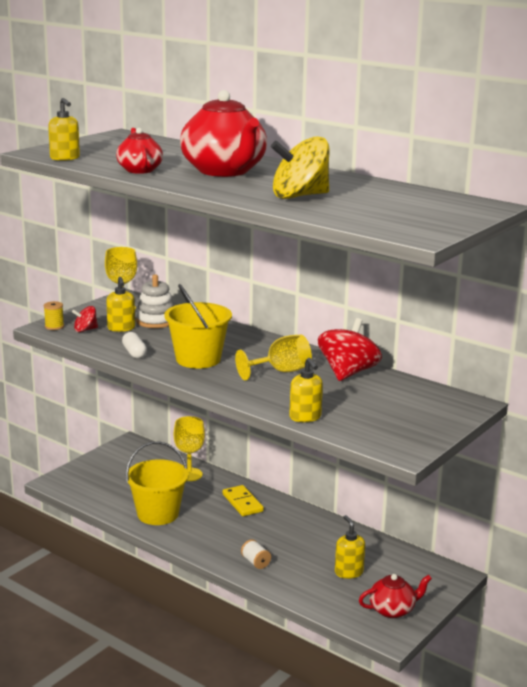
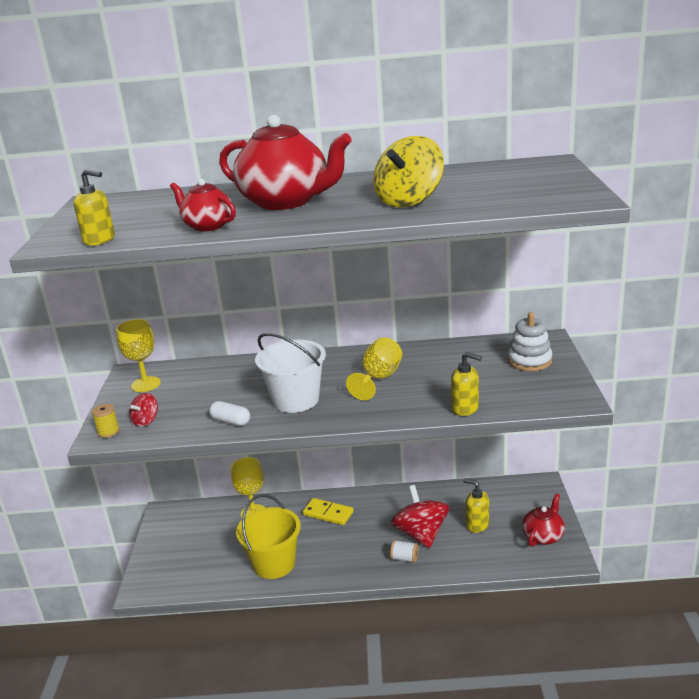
camera: 35 degrees left, 5 degrees up
(121, 328) = (177, 403): yellow soap dispenser -> none
(156, 321) = (198, 382): white stacking toy -> white stacking toy (529, 361)
(198, 359) = (296, 400): yellow bucket -> white bucket
(348, 373) = (427, 356): red spinning top -> red spinning top (421, 534)

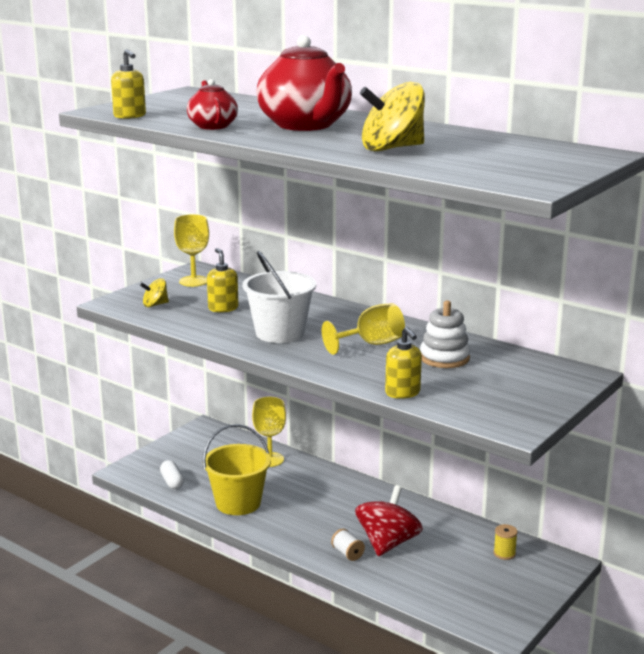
camera: 35 degrees right, 5 degrees down
(108, 432) = (121, 302): yellow spool -> yellow spool (504, 553)
(146, 421) = (155, 305): red spinning top -> yellow spinning top
(231, 421) = (210, 328): white capsule -> white capsule (172, 482)
(328, 513) = (329, 489): yellow domino -> none
(477, 524) = (450, 562): yellow soap dispenser -> yellow soap dispenser (223, 308)
(529, 361) = (532, 383): white stacking toy -> white stacking toy (444, 358)
(543, 536) = (501, 603): red teapot -> none

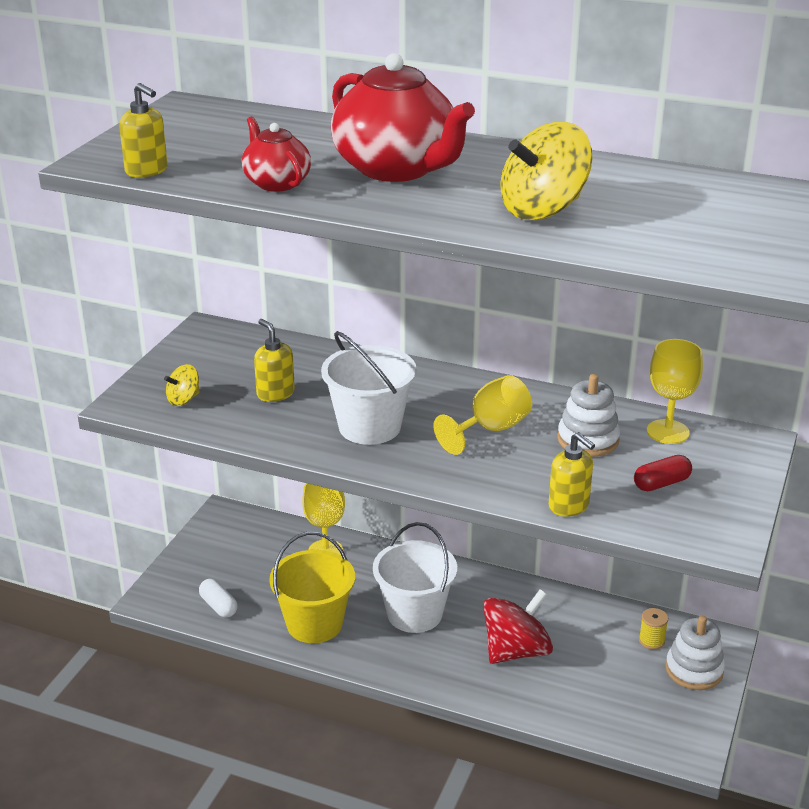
camera: 15 degrees left, 10 degrees up
(193, 281) = (212, 350): yellow goblet -> yellow goblet (667, 432)
(319, 508) = (414, 614): none -> white bucket
(347, 553) = (476, 675): white spool -> none
(388, 543) = (516, 651): red spinning top -> red spinning top turned 45 degrees clockwise
(486, 389) = (661, 483): none -> red capsule
(531, 578) = (694, 670): none -> white stacking toy

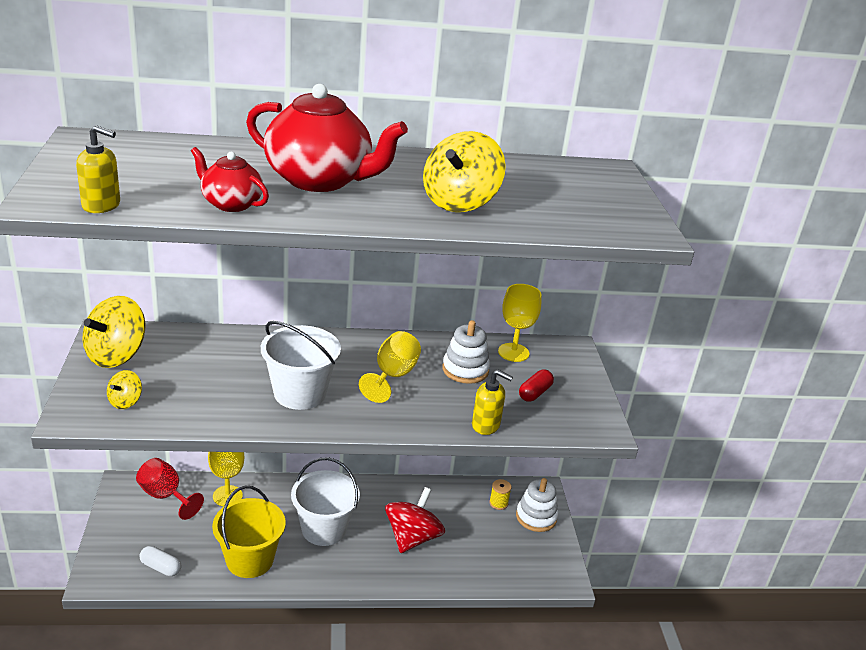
camera: 30 degrees left, 0 degrees up
(203, 352) = (116, 355): none -> yellow spinning top
(260, 535) = (165, 496): none -> red goblet
(275, 393) = (204, 380): yellow soap dispenser -> none

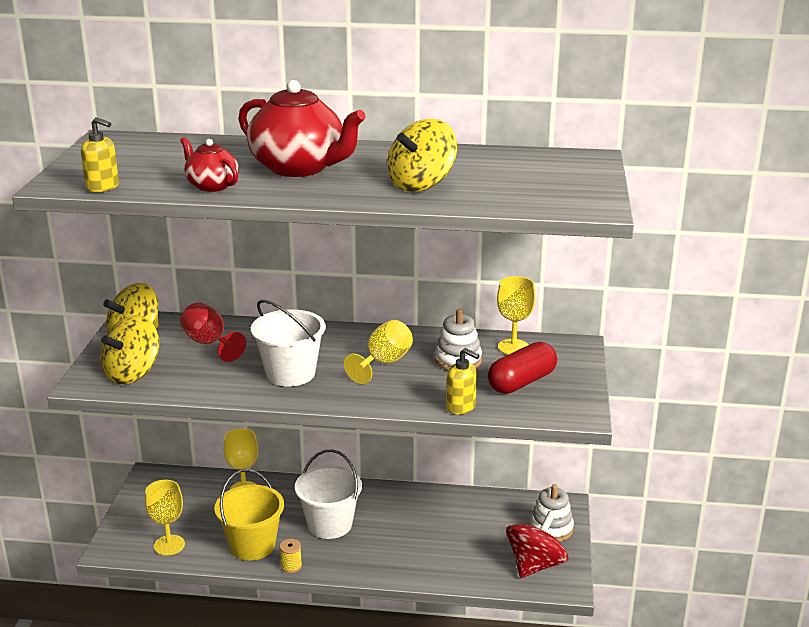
camera: 15 degrees right, 5 degrees down
(125, 401) = (133, 374): yellow spinning top -> yellow spinning top, size x2.00
(161, 567) = (169, 545): white capsule -> yellow goblet
(165, 496) = (186, 487): red goblet -> red goblet (209, 344)
(412, 537) = (416, 538): red spinning top -> red spinning top (535, 565)
(498, 503) = (514, 513): yellow spool -> yellow spool (291, 566)
(534, 393) = (521, 382): red capsule -> red capsule, size x1.75

